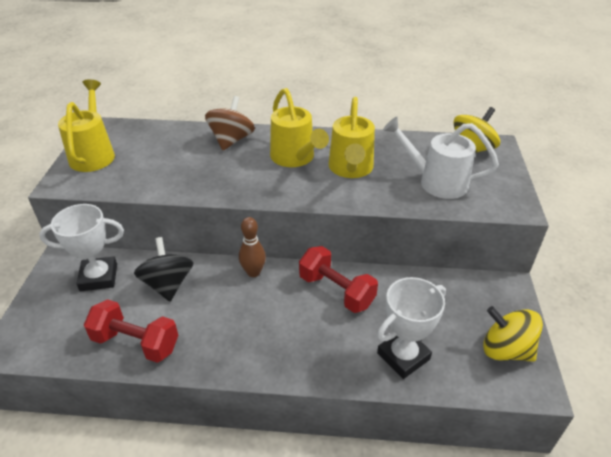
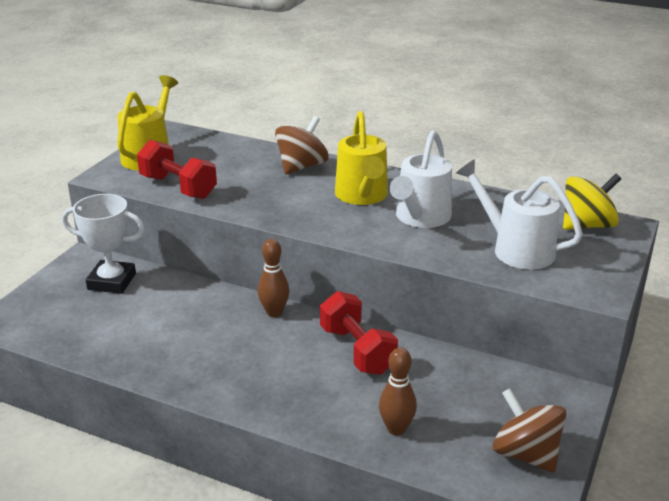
camera: 20 degrees right, 10 degrees down
(136, 343) = (119, 347): red dumbbell -> red dumbbell (178, 187)
(168, 284) = (177, 303): black spinning top -> none
(350, 169) = (420, 218): yellow watering can -> white watering can
(403, 356) = (396, 429): white trophy -> brown bowling pin
(505, 350) = (525, 454): yellow spinning top -> brown spinning top

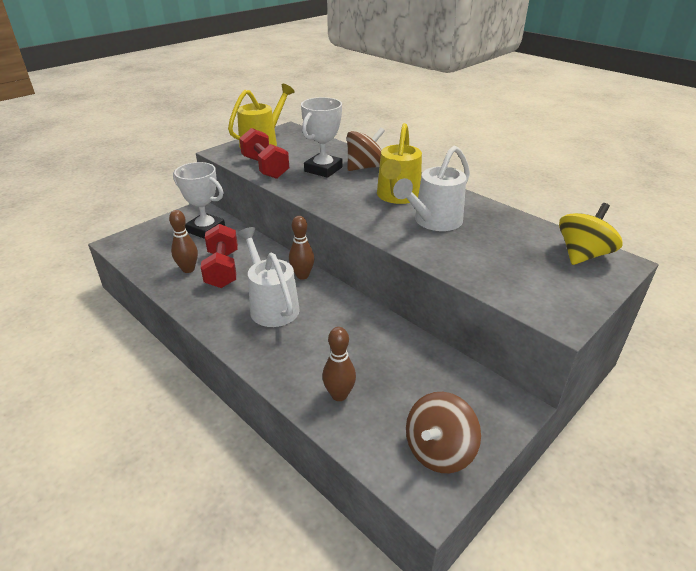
camera: 20 degrees right, 5 degrees up
(124, 335) = (188, 269): none -> brown bowling pin
(253, 177) = (323, 169): none -> white trophy
(357, 350) = (347, 320): red dumbbell -> red dumbbell (222, 269)
(515, 249) = (502, 262): white watering can -> white watering can (271, 305)
(525, 454) = (439, 451): brown spinning top -> brown spinning top turned 120 degrees counterclockwise
(587, 225) = (582, 255): yellow spinning top -> yellow spinning top turned 45 degrees counterclockwise

